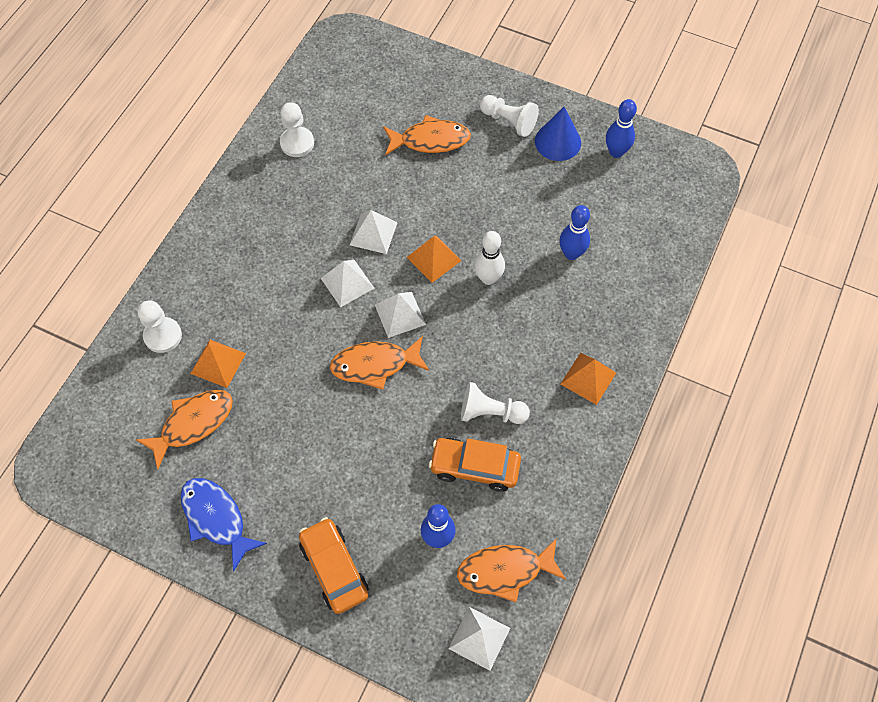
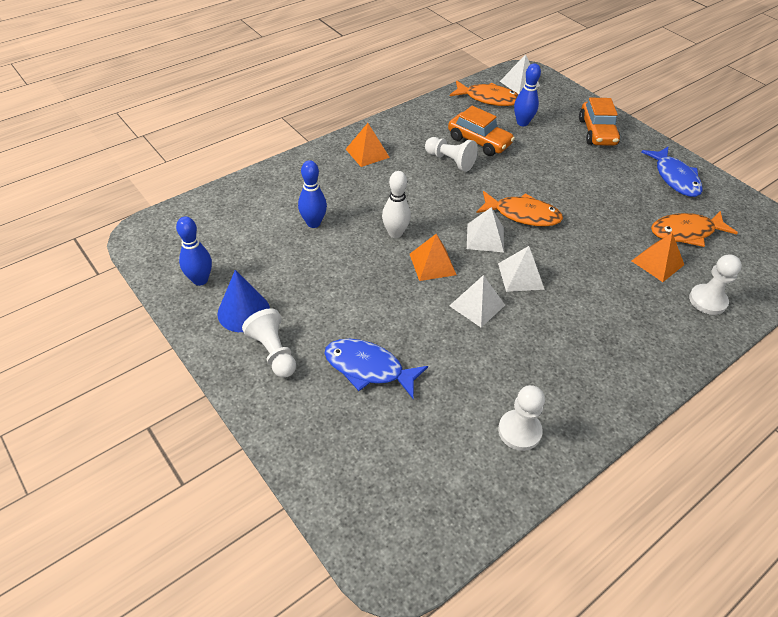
camera: 155 degrees left, 15 degrees down
(430, 140) = (368, 368): orange fish -> blue fish

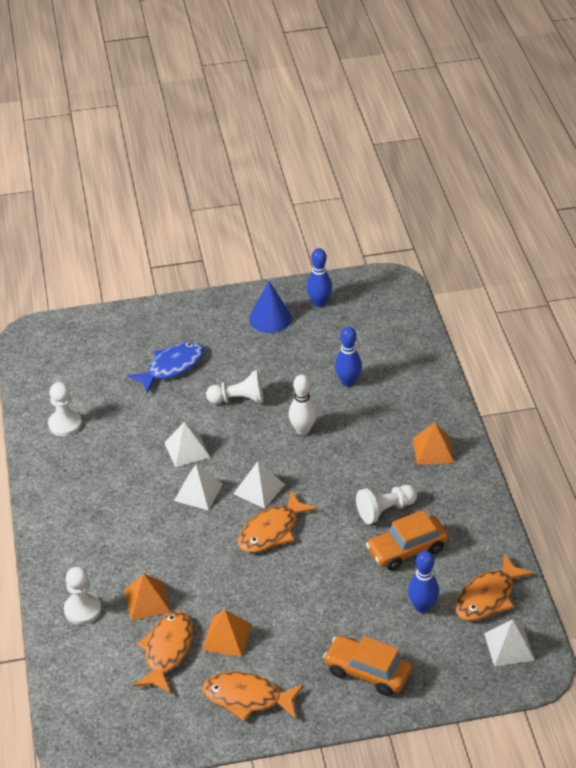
camera: 120 degrees right, 5 degrees down
(273, 352) = (221, 324): white pawn -> white pawn (238, 399)
(432, 264) = (250, 440): orange pyramid -> orange pyramid (227, 637)
(675, 178) = (247, 698): blue fish -> orange fish

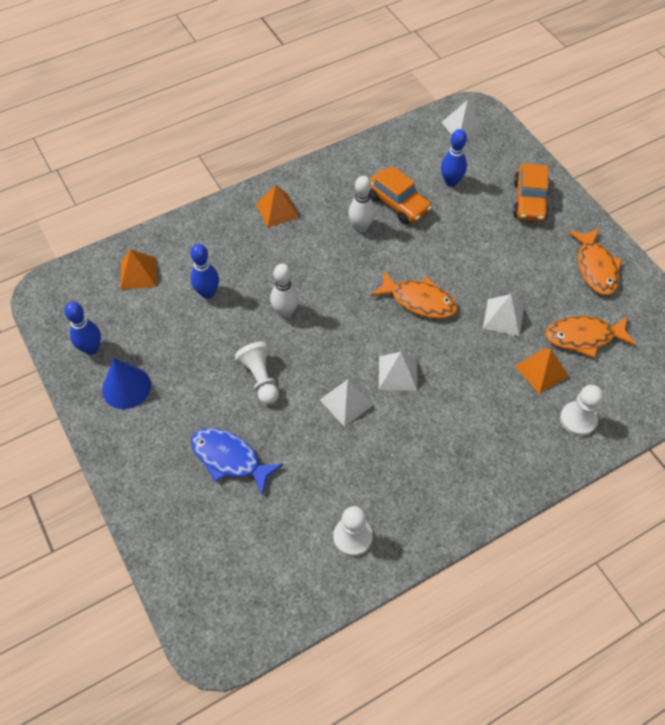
camera: 110 degrees left, 15 degrees up
(227, 637) = (547, 299): orange pyramid -> orange pyramid (138, 273)
(259, 489) = (374, 325): white pyramid -> white pyramid (503, 317)
(385, 510) = (361, 227): white pawn -> white bowling pin
(488, 597) = (422, 146): orange fish -> none

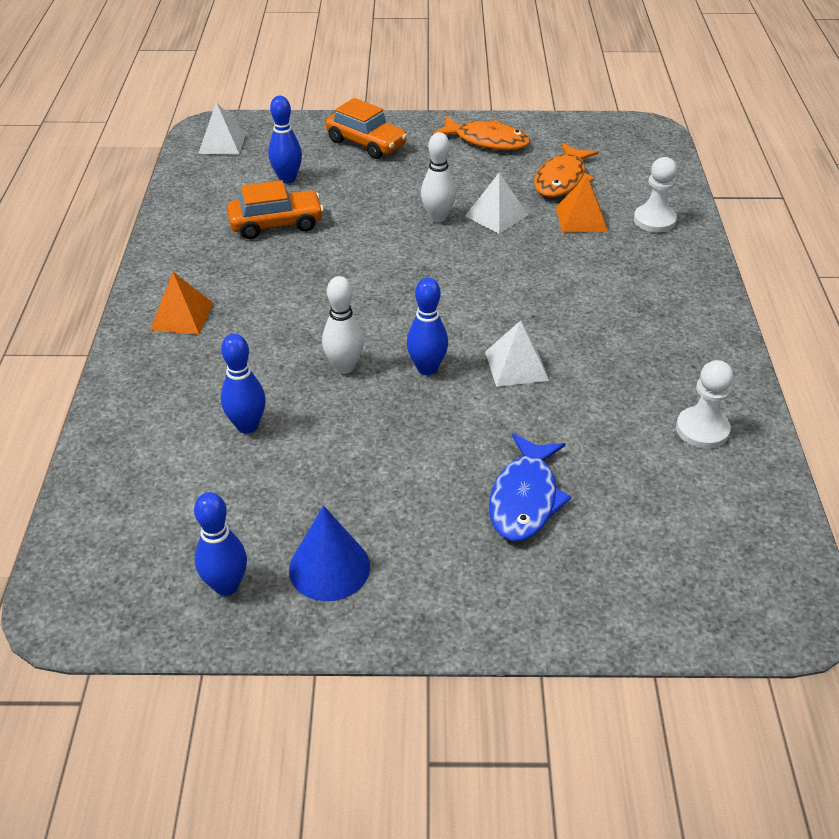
camera: 60 degrees left, 15 degrees down
(138, 273) = (143, 485): orange pyramid -> none
(229, 458) = (525, 498): blue fish -> blue fish turned 45 degrees counterclockwise
(260, 378) = (425, 425): white pawn -> none
(312, 354) = (427, 368): none -> blue bowling pin
(361, 227) = (280, 262): white bowling pin -> white bowling pin (438, 217)
(397, 373) = (508, 312): white pyramid -> none
(419, 301) = (425, 260): orange fish -> none

